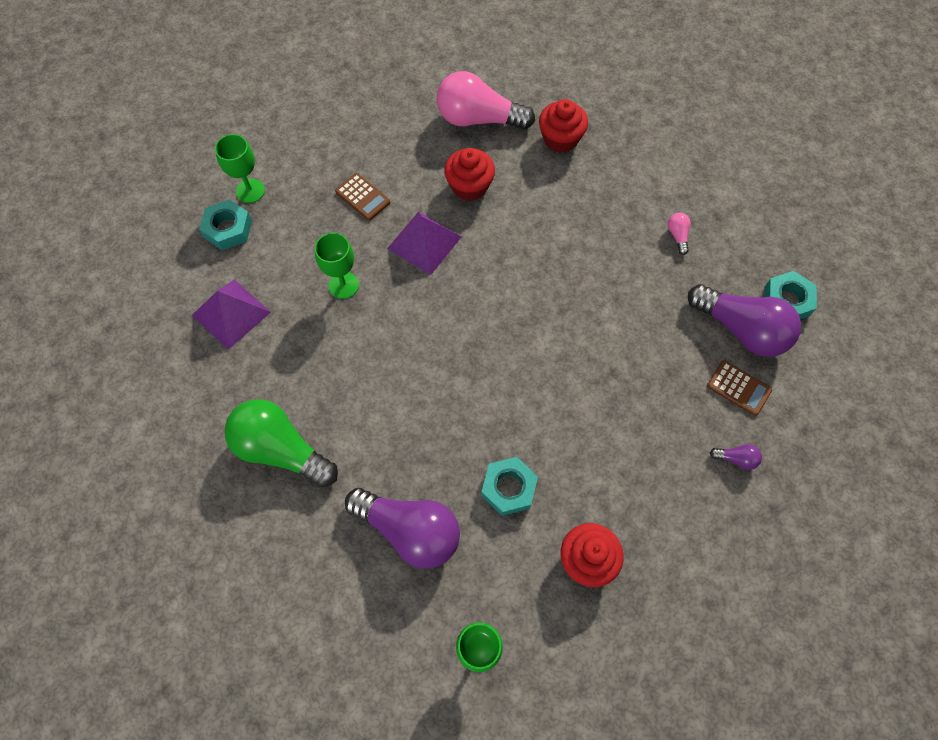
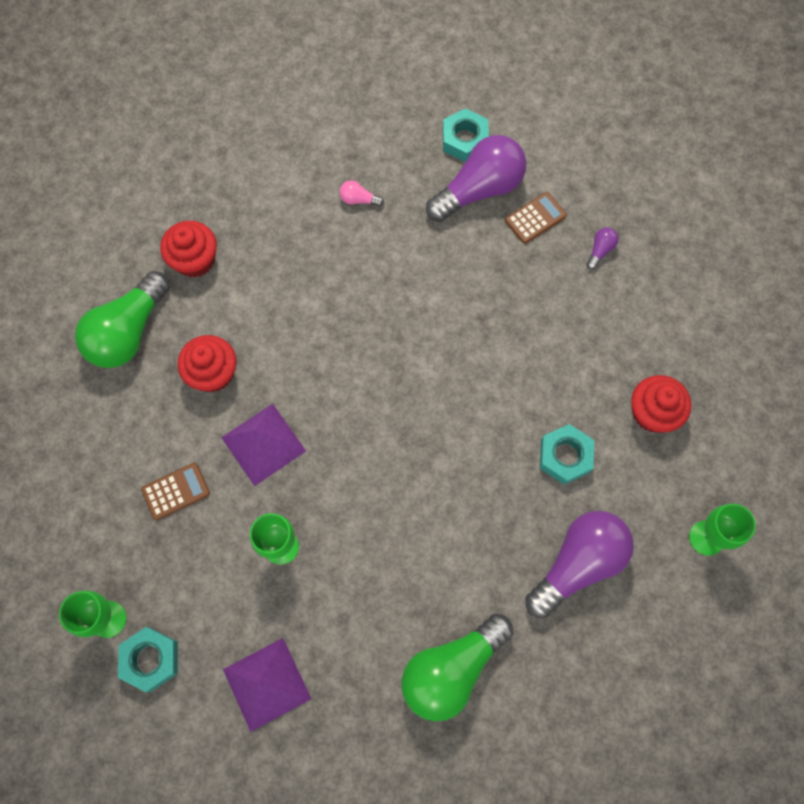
camera: 70 degrees left, 5 degrees up
(478, 119) = (128, 332): pink light bulb -> green light bulb

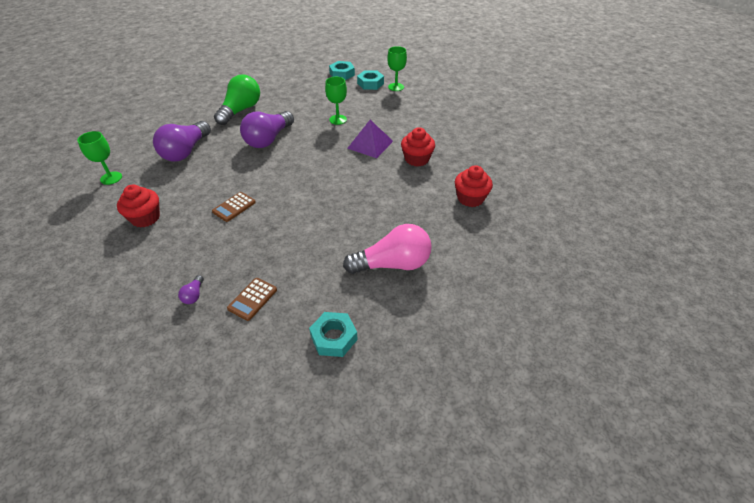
camera: 155 degrees right, 25 degrees down
(128, 332) = (475, 160): green light bulb -> none
(176, 491) = (399, 121): brown calculator -> brown calculator (234, 207)
(267, 684) = (319, 89): purple pyramid -> none
(359, 200) = (393, 264): pink light bulb -> pink light bulb, size x2.47
(479, 190) = (305, 303): purple light bulb -> purple light bulb (268, 139)
(565, 456) = (200, 185): turquoise nut -> turquoise nut (342, 74)

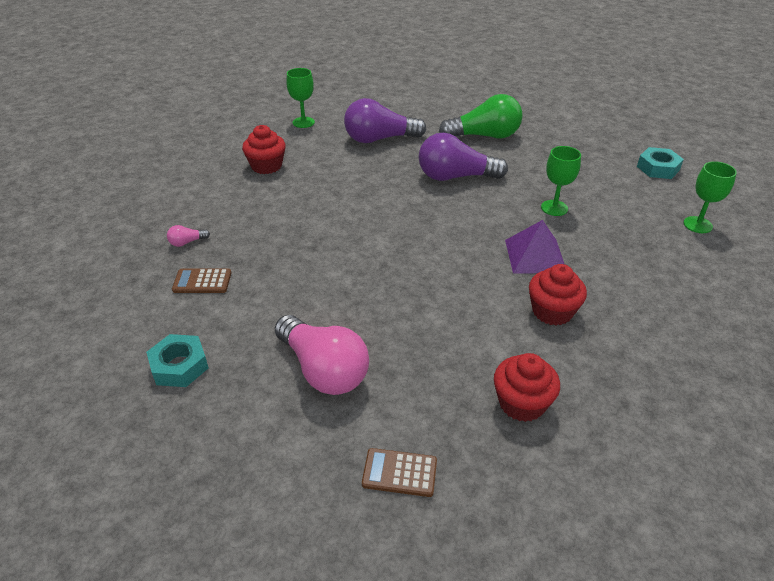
camera: 60 degrees right, 5 degrees down
(194, 295) = (187, 242): purple light bulb -> pink light bulb
(234, 207) = (323, 207): brown calculator -> brown calculator (399, 473)
(370, 83) = (671, 200): turquoise nut -> none

